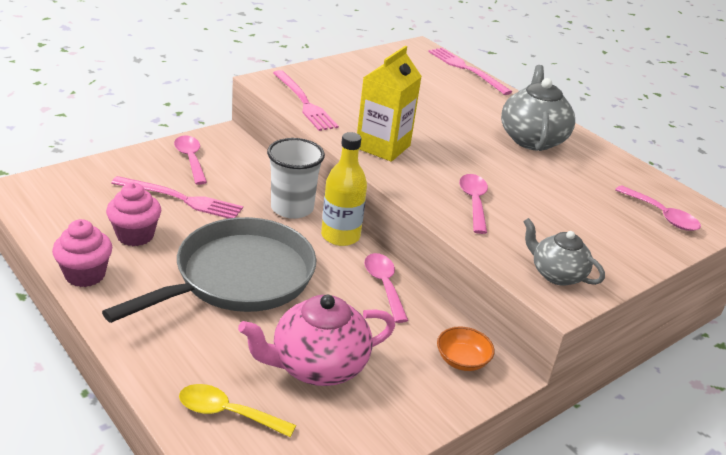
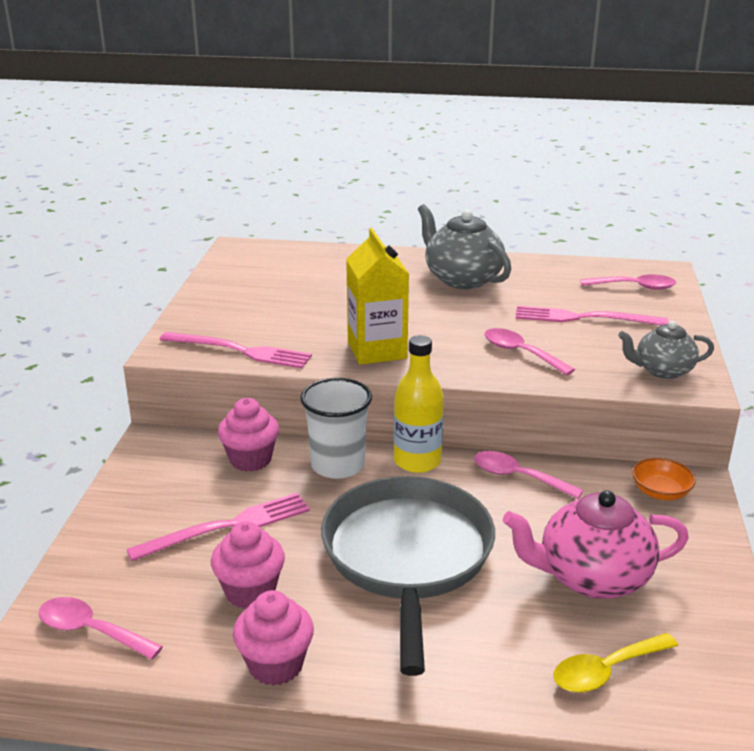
camera: 40 degrees left, 5 degrees down
(190, 159) = (165, 484): pink spoon -> pink spoon (91, 631)
(253, 175) = (250, 459): none -> pink cupcake
(317, 366) = (592, 577): pink teapot -> pink teapot turned 60 degrees clockwise
(466, 69) = (311, 248): pink fork -> pink fork (584, 318)

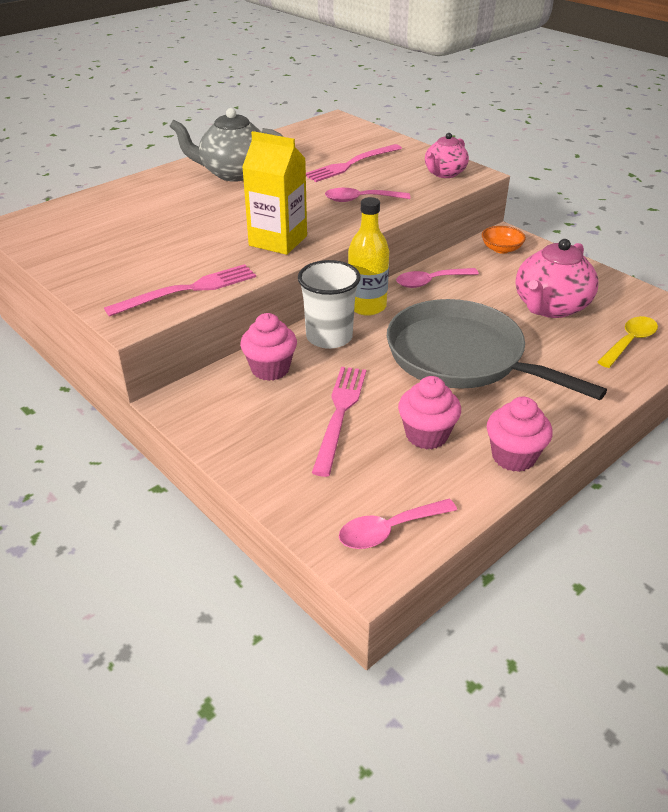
camera: 50 degrees left, 10 degrees up
(606, 670) = (629, 342): yellow spoon -> yellow spoon turned 150 degrees counterclockwise
(634, 287) = (340, 135): pink spoon -> none
(662, 370) = (444, 173): grey teapot -> pink teapot

